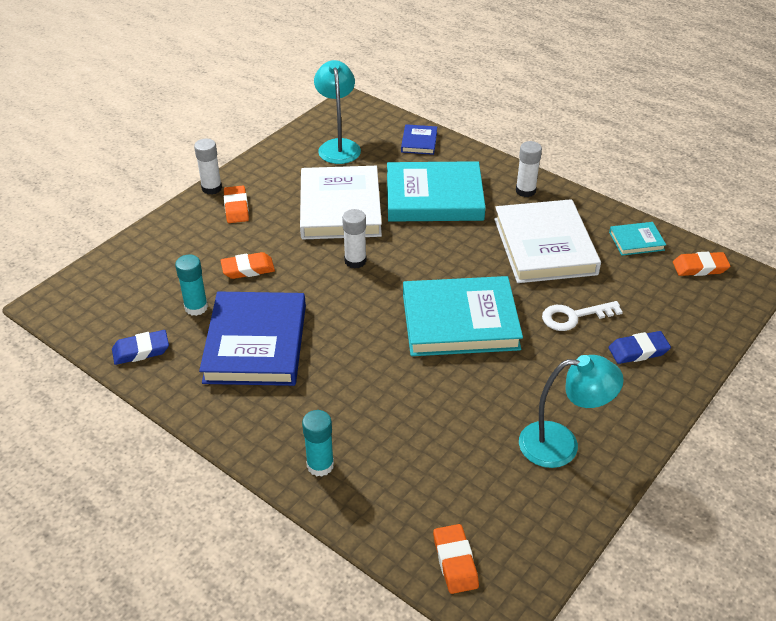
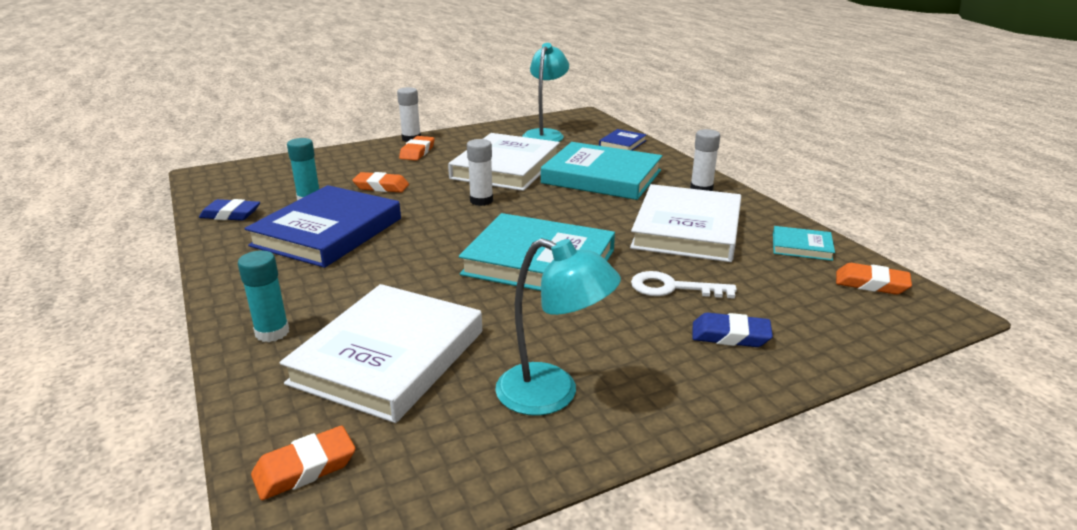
camera: 25 degrees right, 15 degrees down
(428, 455) = (389, 357): none -> white book
(455, 561) = (305, 468): orange eraser -> orange eraser turned 45 degrees clockwise

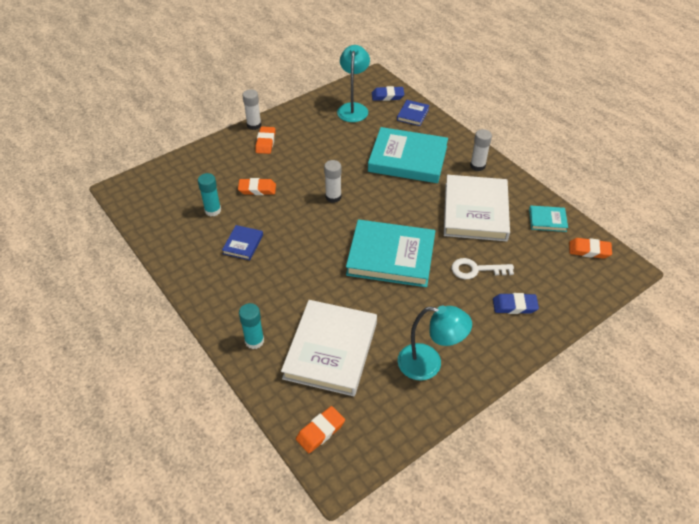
camera: 10 degrees left, 20 degrees up
(231, 214) = (166, 234): blue eraser -> blue eraser (387, 96)
(328, 232) = (243, 244): blue book -> blue book, size x0.46
(506, 167) = (337, 155): white book -> none

